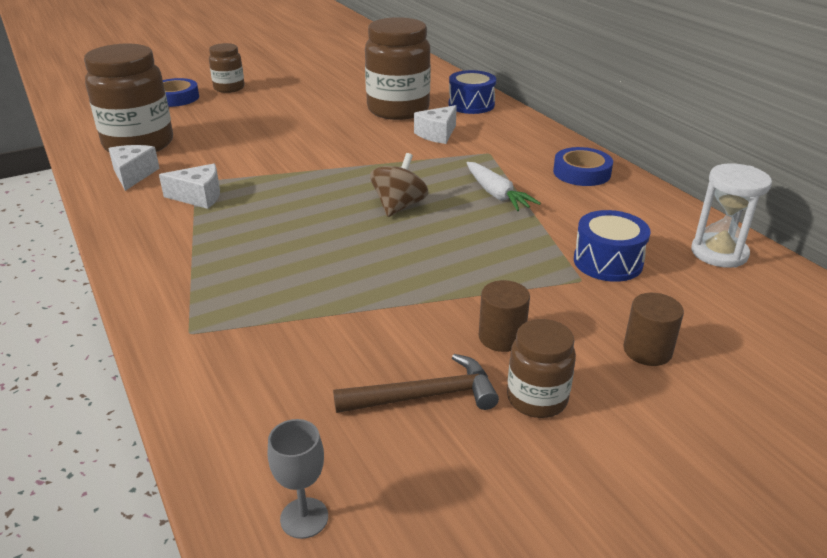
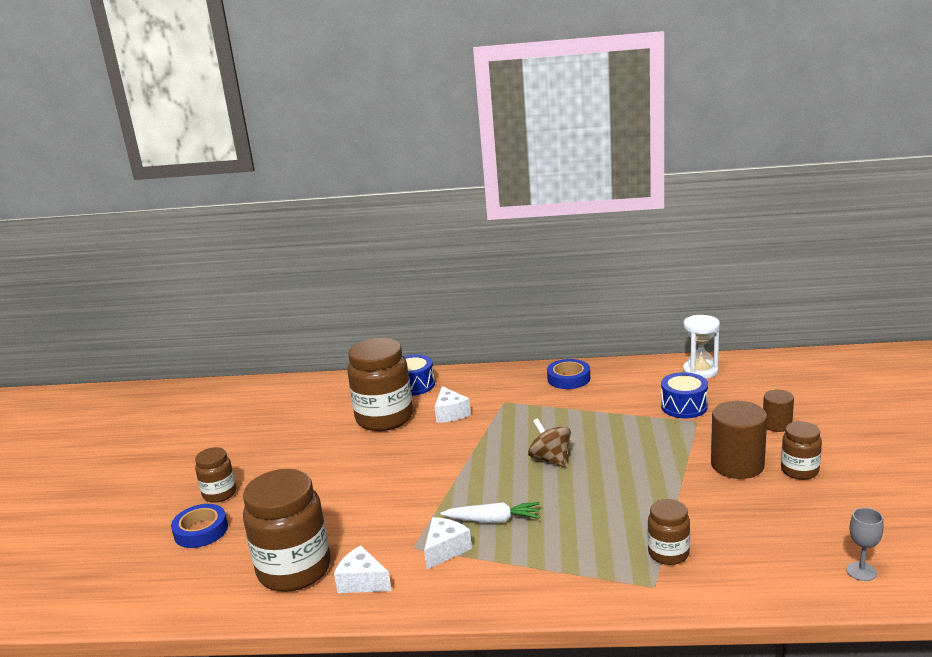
camera: 55 degrees left, 10 degrees down
(259, 328) = (668, 553): none -> brown jar
(425, 396) = (778, 506): brown hammer -> none
(497, 194) = (569, 417): white carrot -> white carrot (493, 520)
(501, 337) = (737, 465): brown cylinder -> brown cylinder, size x1.71

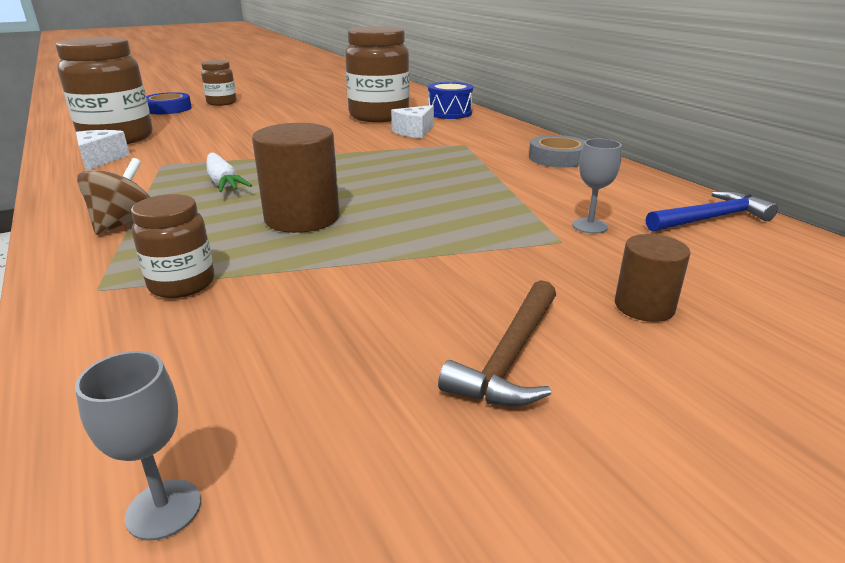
camera: 55 degrees right, 5 degrees up
(445, 550) = (160, 175): white cheese -> none
(550, 459) = (367, 182): brown spinning top -> brown spinning top (125, 224)
(568, 378) = (557, 158): blue tape -> grey tape
(684, 406) = (589, 226): blue drum -> grey goblet
(700, 371) = (711, 218): white hourglass -> blue hammer
(737, 465) = (468, 293): brown cylinder -> brown cylinder (302, 218)
(799, 471) = (509, 357): brown jar -> brown hammer

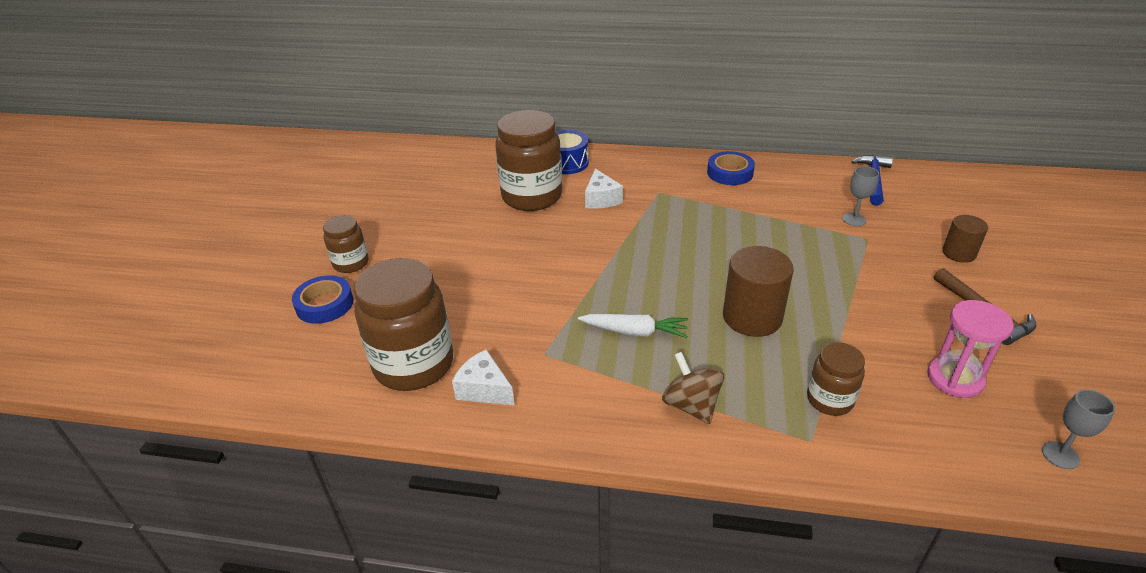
camera: 50 degrees left, 10 degrees up
(302, 360) = (955, 379): none -> pink hourglass
(557, 158) = (730, 173): grey tape -> blue tape

